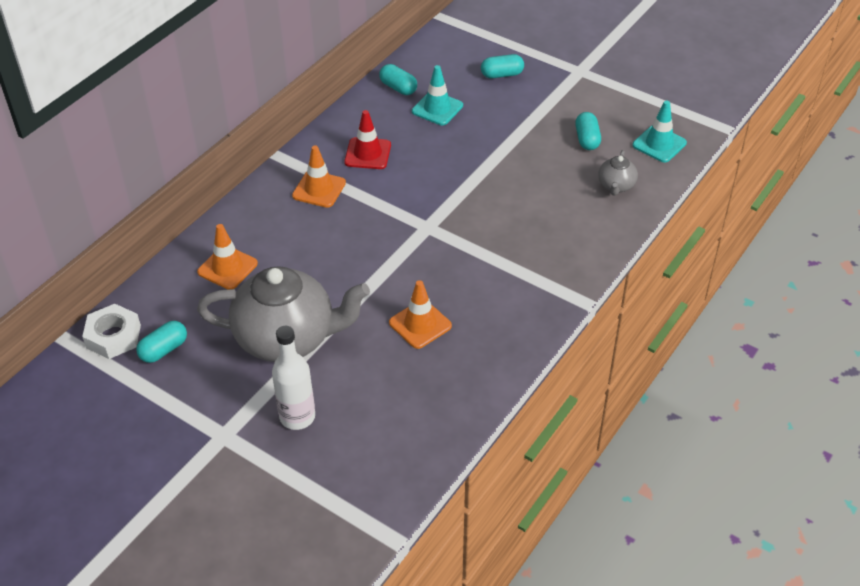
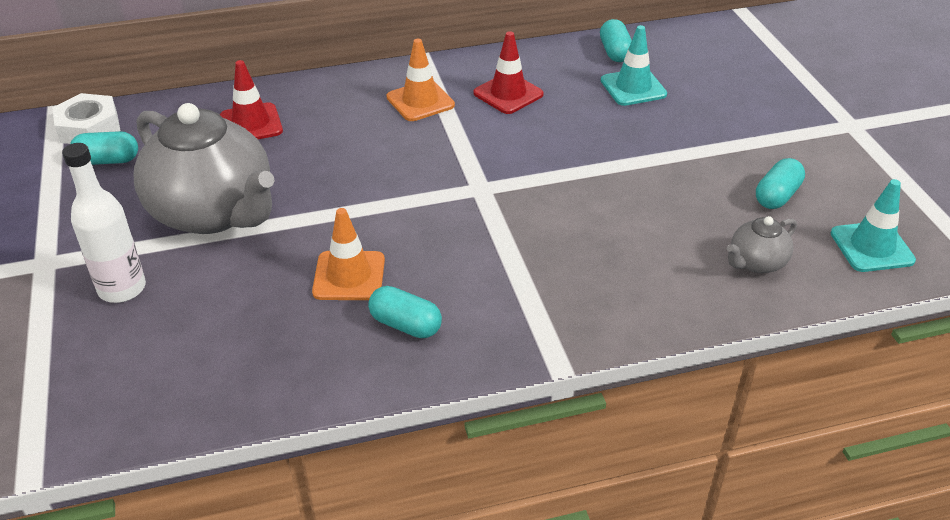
camera: 40 degrees right, 5 degrees down
(227, 268) = (251, 124): orange traffic cone -> red traffic cone
(502, 75) = (747, 88): turquoise capsule -> turquoise capsule (405, 325)

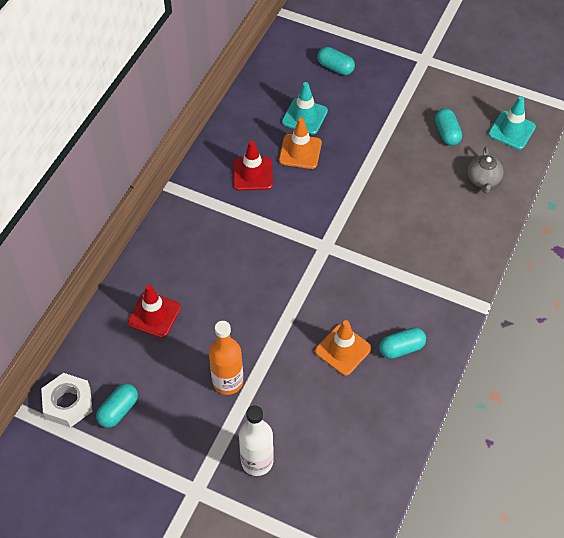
camera: 50 degrees left, 15 degrees up
(214, 212) = (228, 381): grey teapot -> orange bottle
(420, 101) = (217, 219): orange traffic cone -> orange traffic cone (300, 151)
(615, 52) = (263, 98): turquoise capsule -> turquoise capsule (335, 67)

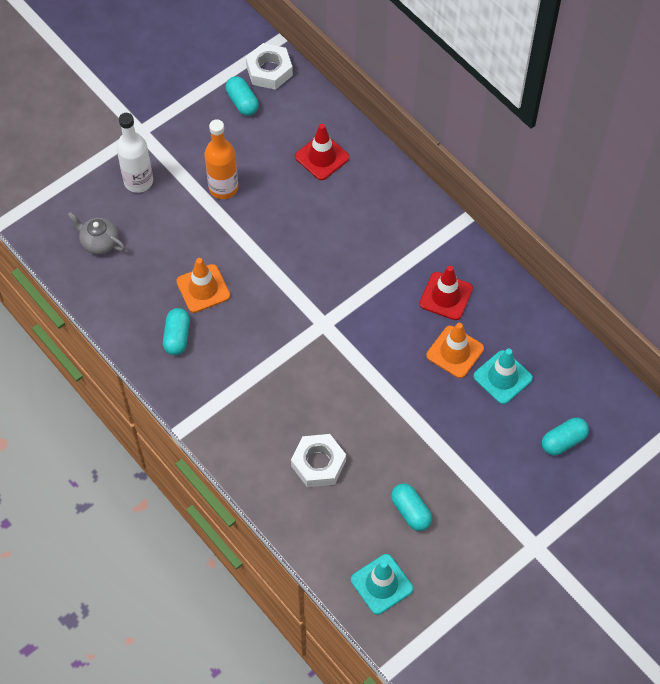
camera: 115 degrees right, 5 degrees up
(447, 133) = (410, 511): turquoise capsule -> turquoise capsule turned 45 degrees clockwise
(448, 202) = (318, 463): none -> white nut
(483, 180) = (328, 514): grey teapot -> grey teapot (99, 242)

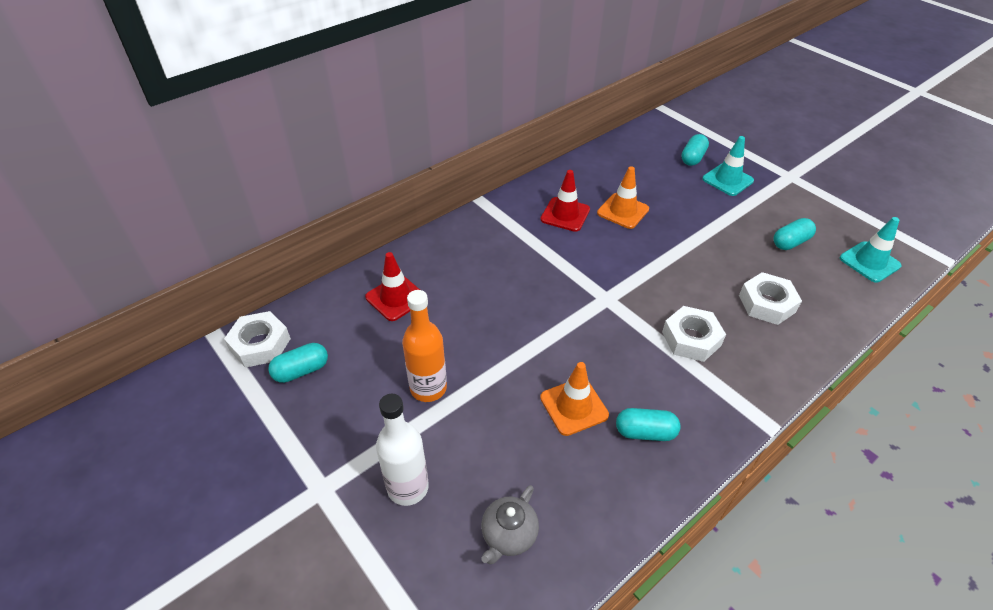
camera: 90 degrees left, 15 degrees down
(274, 387) = (691, 339): none -> white nut
(502, 377) = (642, 185): turquoise traffic cone -> turquoise traffic cone (727, 180)
(563, 441) = (692, 158): turquoise capsule -> turquoise capsule turned 60 degrees clockwise

